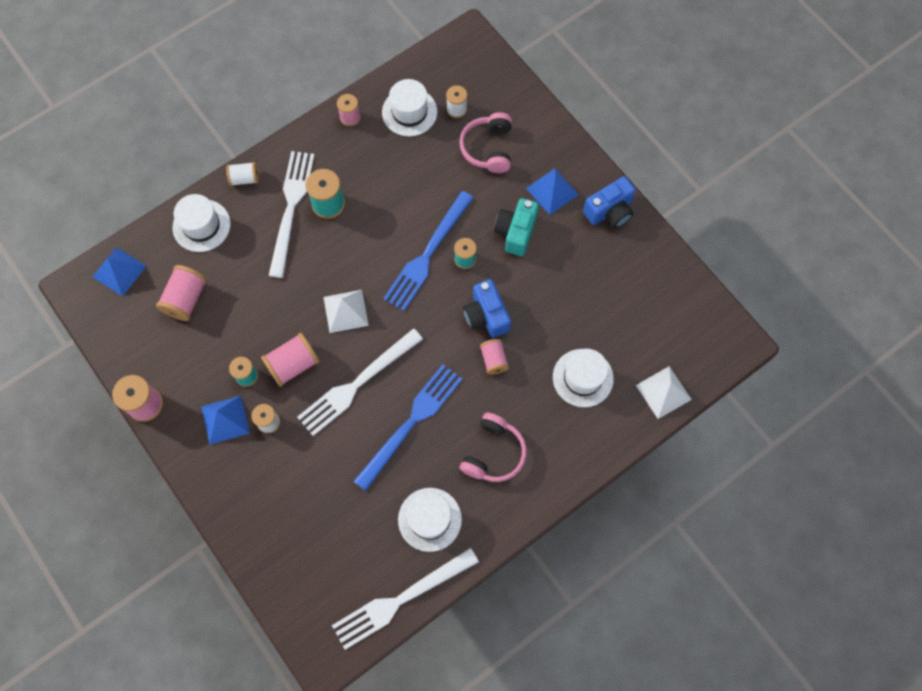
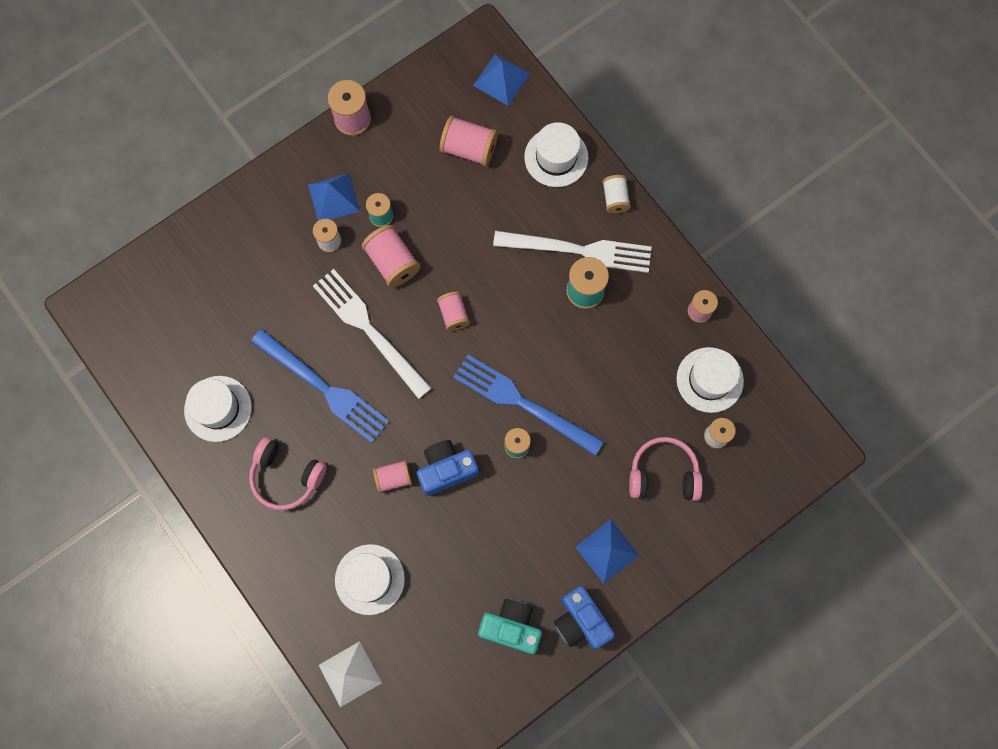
camera: 90 degrees right, 5 degrees up
(345, 311) = (453, 314): white pyramid -> pink spool
(400, 599) = (138, 380): white fork -> none
(516, 232) = (551, 505): turquoise camera -> turquoise camera (511, 627)

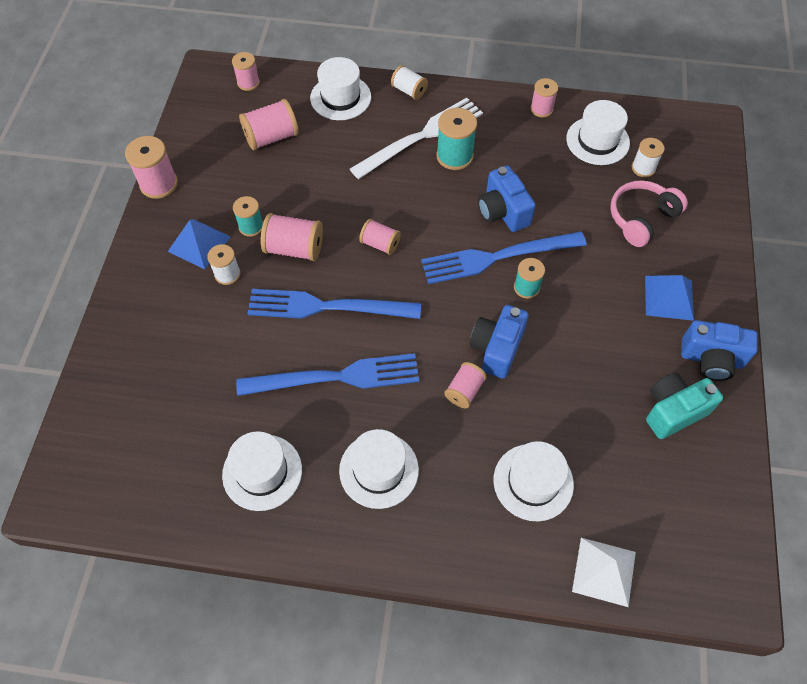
camera: 45 degrees left, 15 degrees down
(286, 477) = (379, 470): pink headphones -> white hat
(369, 329) = (326, 307): white fork -> blue fork
(501, 79) = (248, 83): blue pyramid -> pink spool
(568, 371) = (503, 212): none -> blue camera

